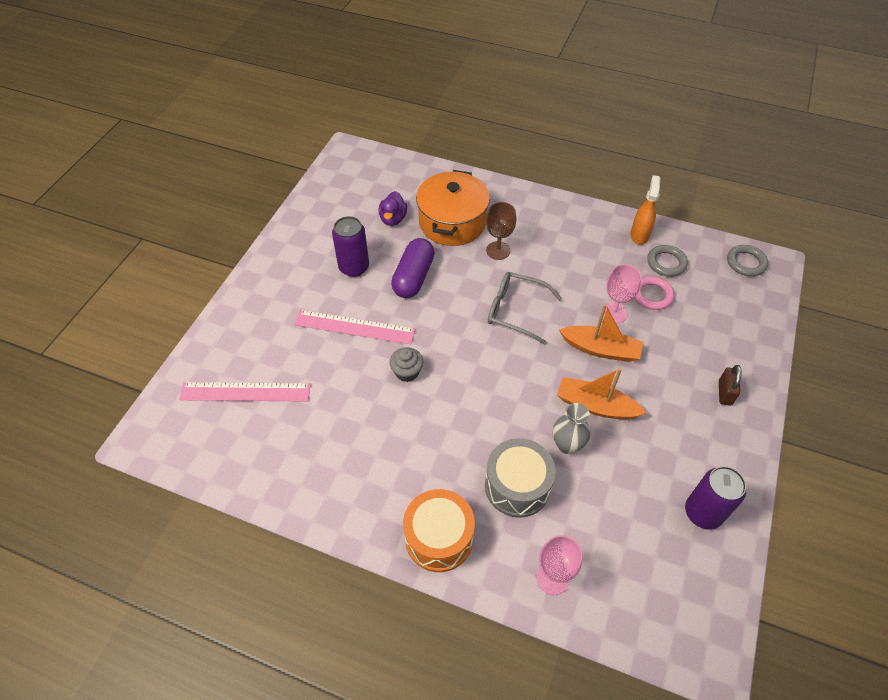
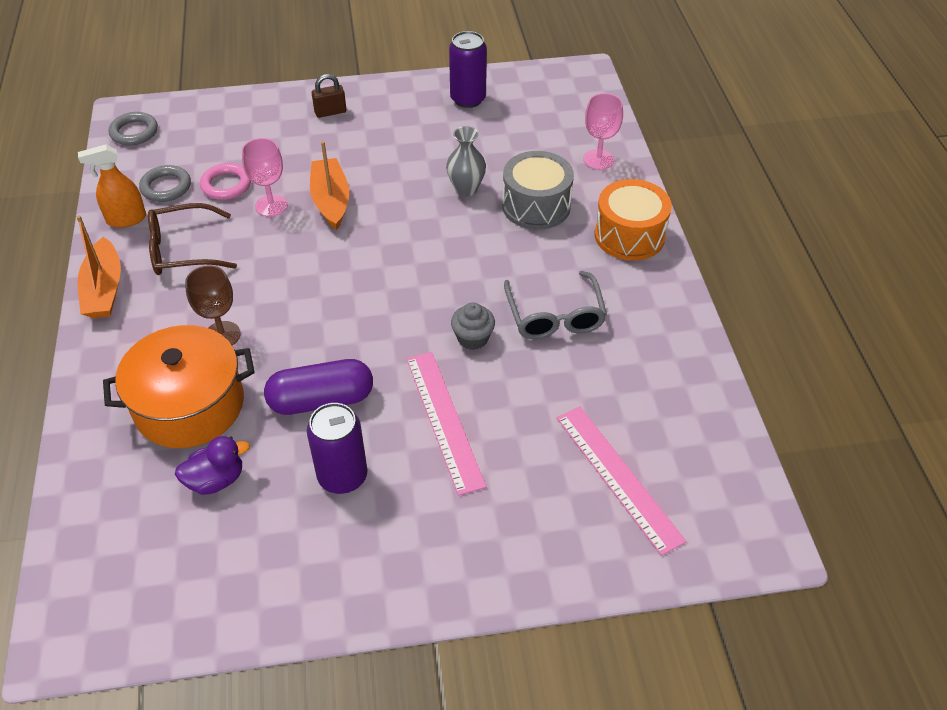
camera: 120 degrees left, 5 degrees down
(516, 311) = (318, 281): grey glasses -> grey glasses (554, 315)
(590, 254) = (184, 250): none -> brown glasses
(595, 406) = (406, 184): orange boat -> orange boat (104, 289)

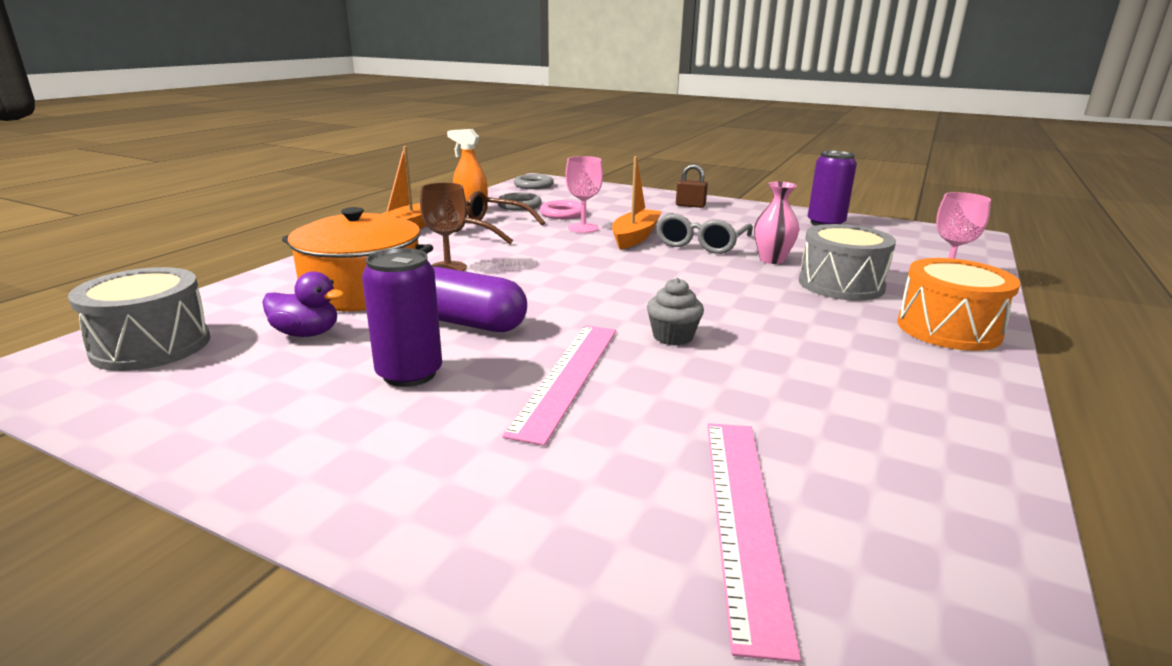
camera: 35 degrees right, 25 degrees down
(115, 562) = (151, 346): none -> grey drum
(466, 189) = (772, 260): grey vase -> pink vase
(554, 315) = (791, 352): grey glasses -> grey glasses (701, 243)

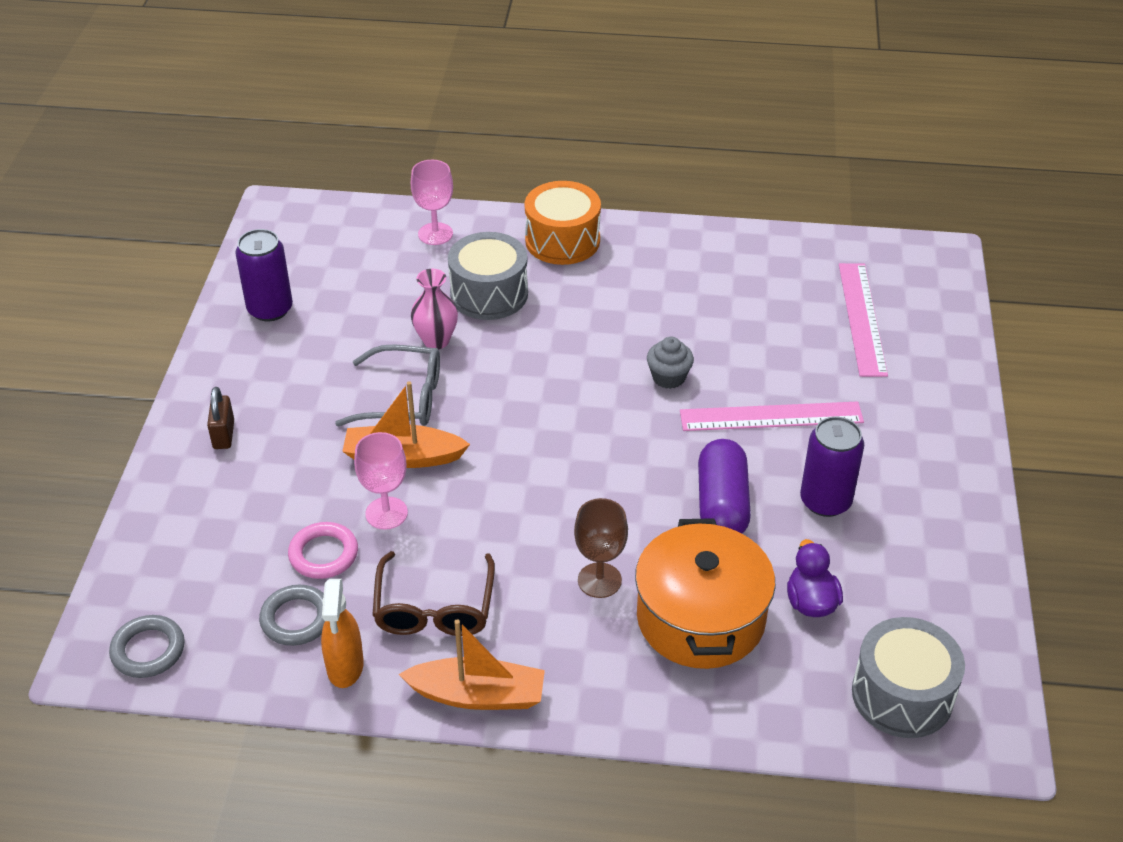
camera: 110 degrees left, 20 degrees up
(744, 518) = (861, 318): pink ruler -> pink ruler turned 75 degrees counterclockwise

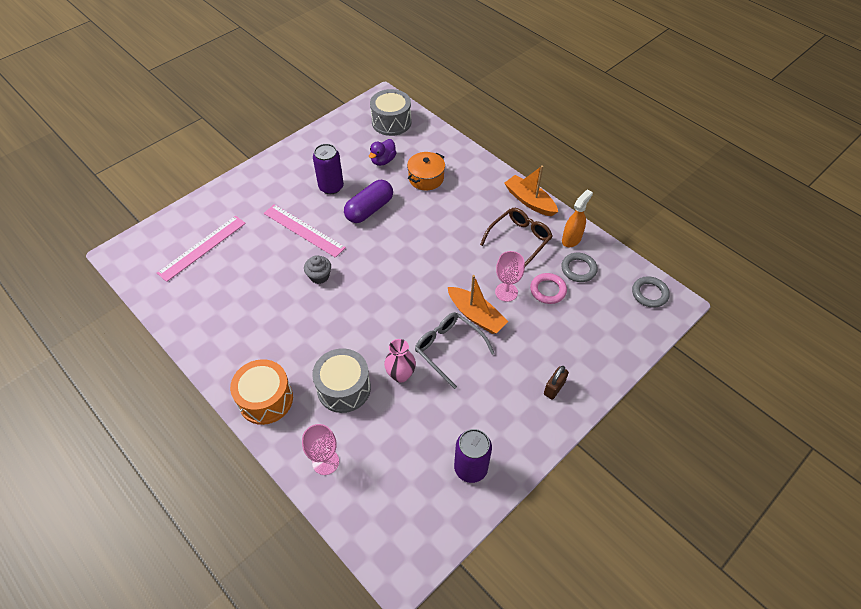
camera: 140 degrees left, 10 degrees up
(599, 580) = (447, 211): brown goblet -> none
(700, 618) = (426, 178): orange pot -> orange pot, size x0.62

